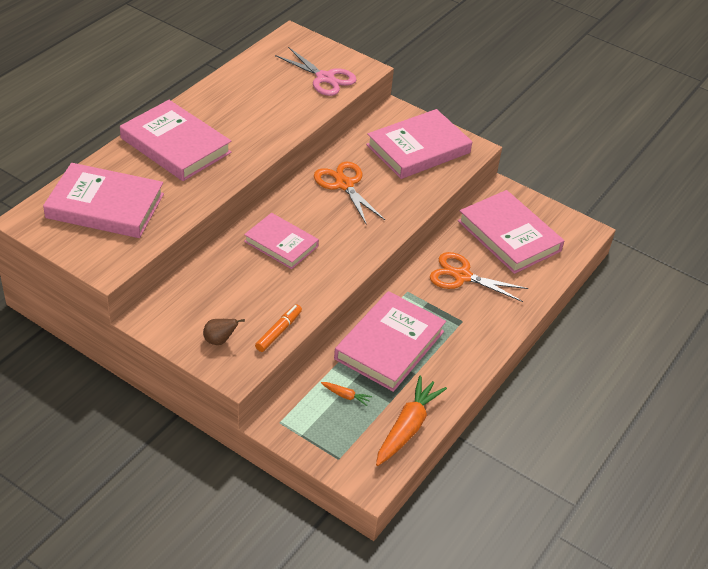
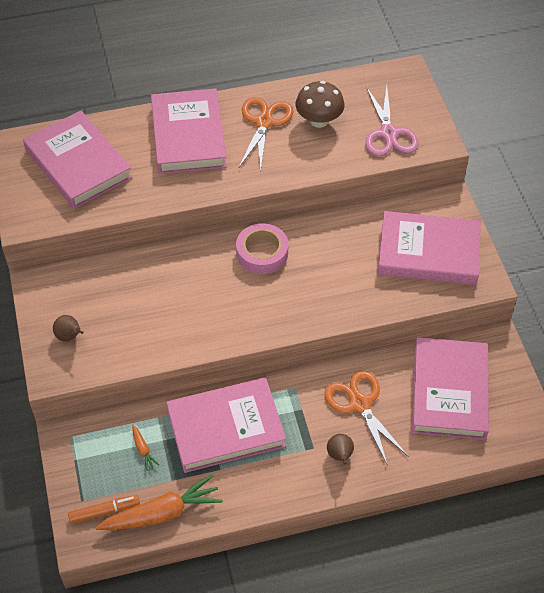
camera: 45 degrees right, 10 degrees up
(265, 92) = (319, 120): none -> brown mushroom
(278, 331) = (121, 358): orange marker -> orange marker (104, 511)
(281, 244) = (206, 277): pink book -> none
(304, 206) = (262, 253): none -> pink tape
(344, 185) = (319, 251): orange scissors -> orange scissors (264, 122)
(485, 315) = (340, 455): none -> brown pear

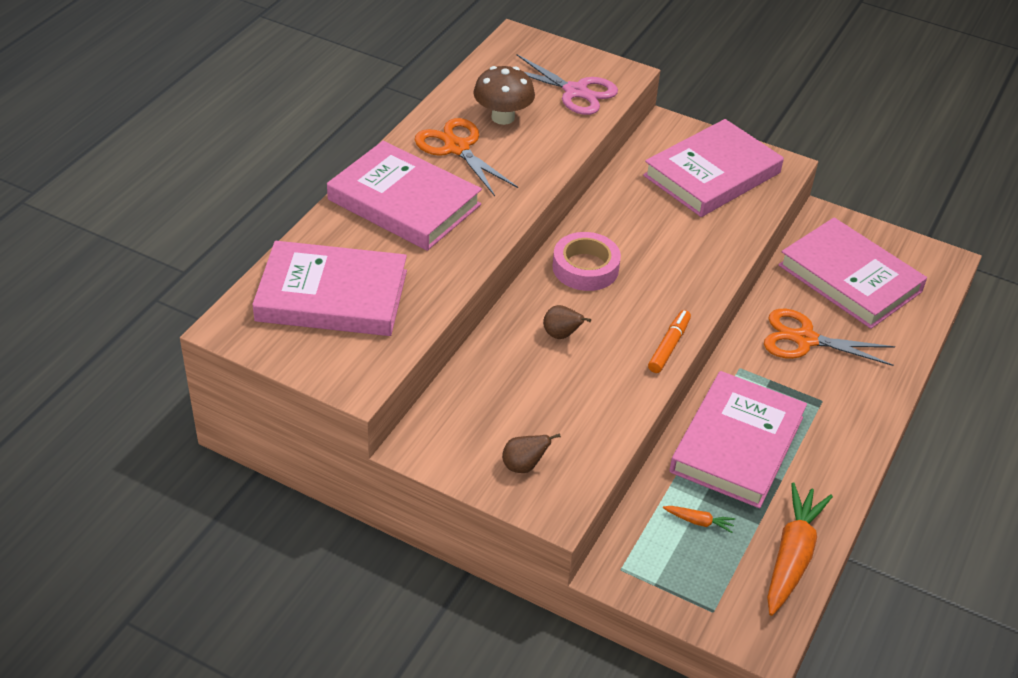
camera: 50 degrees left, 10 degrees down
(104, 511) = (746, 601): orange marker -> orange marker (669, 346)
(340, 455) = (849, 389): brown pear -> brown pear (561, 335)

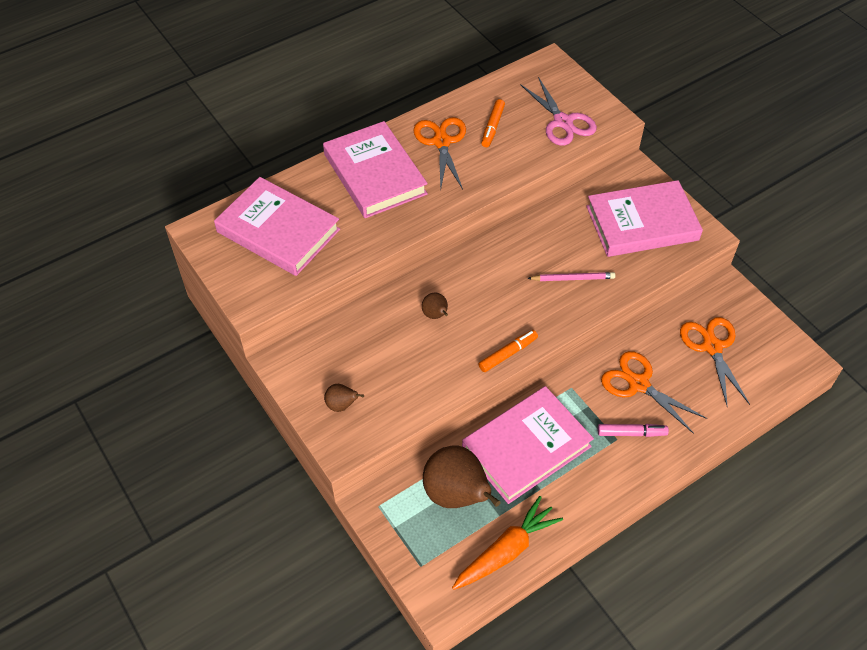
camera: 30 degrees right, 10 degrees up
(503, 117) = (492, 127): brown mushroom -> orange marker
(585, 268) = (490, 268): pink tape -> none
(681, 249) = (573, 278): none -> pink pencil
(698, 521) = (457, 495): orange carrot -> brown pear
(832, 389) = (631, 433): none -> pink marker
(849, 278) = (712, 347): pink book -> orange scissors

